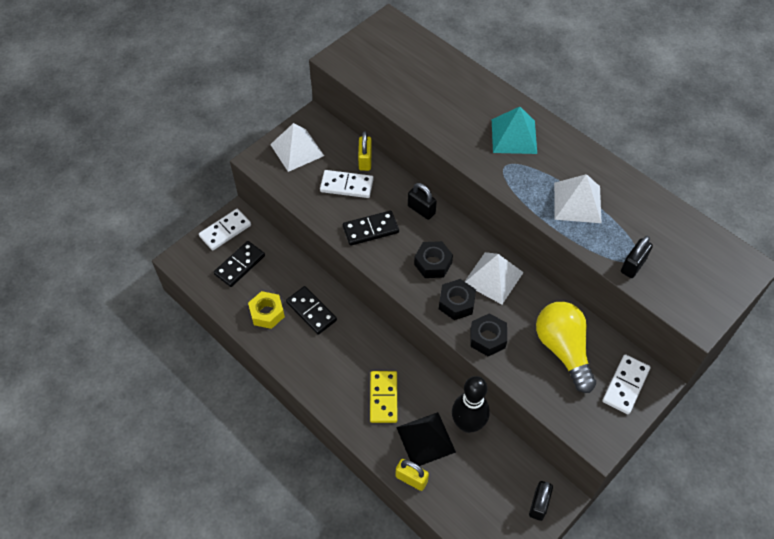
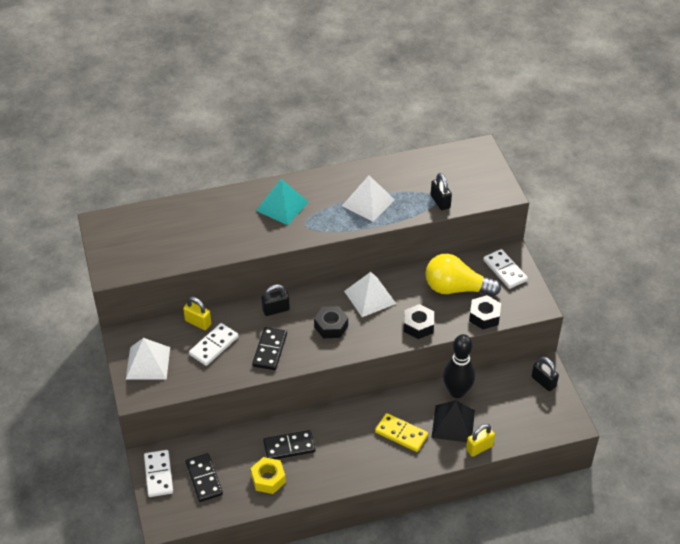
camera: 60 degrees left, 10 degrees down
(456, 303) = (376, 329): black nut -> black nut (484, 316)

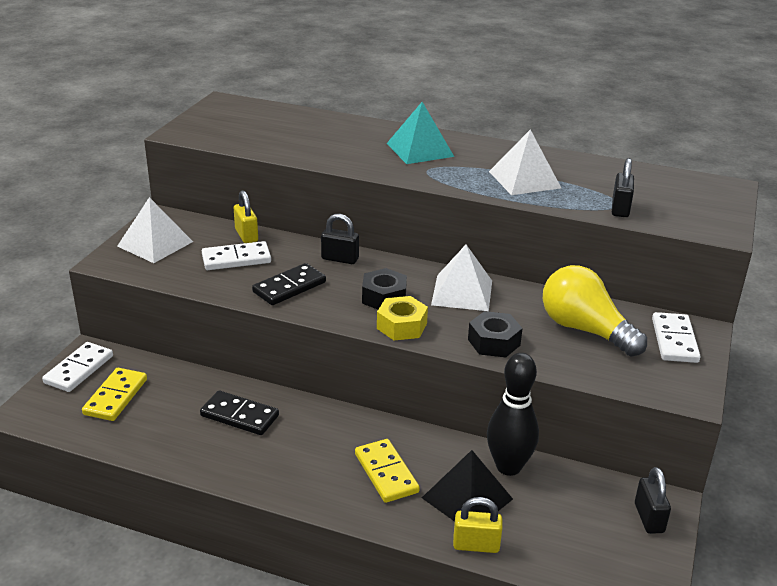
camera: 35 degrees right, 15 degrees down
(204, 479) = (116, 397): black domino -> yellow domino
(268, 479) = (179, 434): yellow nut -> yellow nut (402, 326)
(484, 316) = (596, 372): black nut -> none

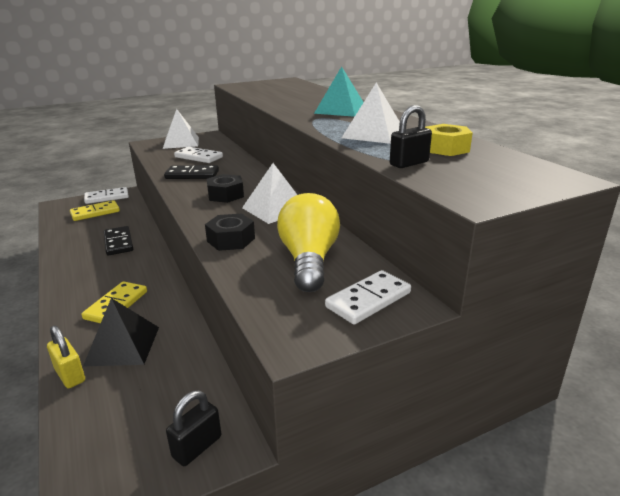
camera: 45 degrees right, 5 degrees down
(246, 235) = (226, 150): yellow padlock -> none
(340, 259) = (246, 172): black padlock -> none
(402, 326) = (201, 210): yellow nut -> yellow nut (445, 148)
(508, 467) = (181, 344): black bowling pin -> none

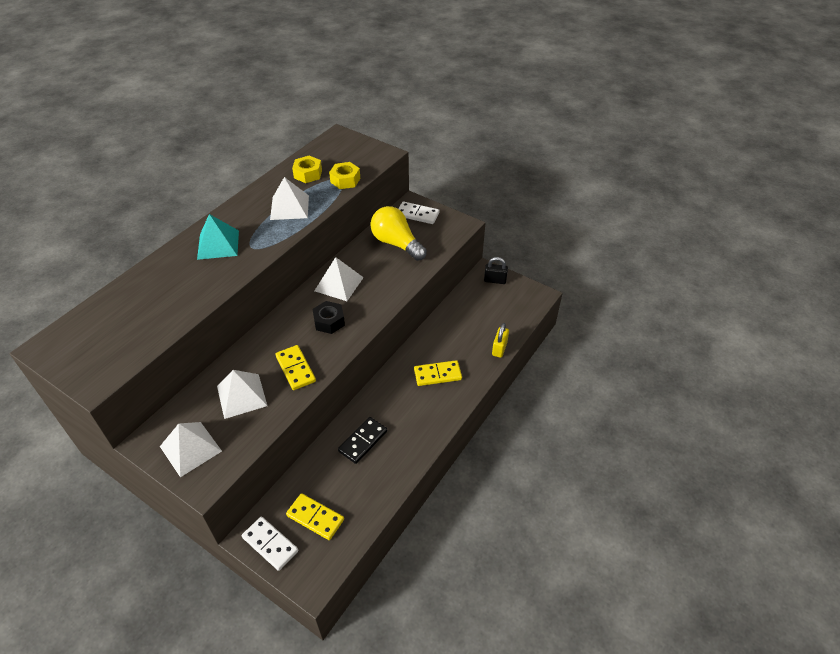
camera: 120 degrees left, 20 degrees up
(122, 346) = (466, 344): black pyramid -> none
(192, 175) = (296, 369): black domino -> yellow domino
(198, 157) = (242, 396): white domino -> white pyramid
(231, 240) = (395, 282): black nut -> none
(309, 260) = (396, 243): yellow light bulb -> yellow light bulb turned 75 degrees clockwise
(409, 163) = (345, 180): black padlock -> yellow nut

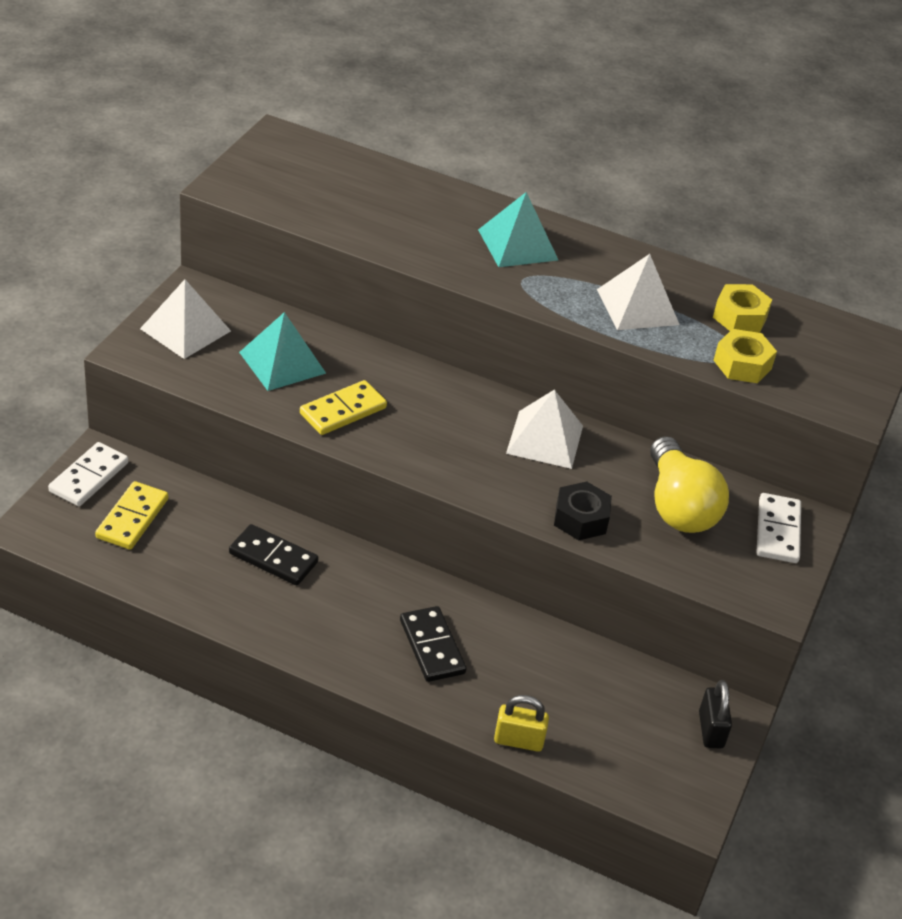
camera: 75 degrees right, 5 degrees down
(242, 396) = (282, 362): white pyramid -> turquoise pyramid
(329, 321) = (452, 437): black nut -> black nut (581, 519)
(396, 243) = (678, 506): yellow light bulb -> yellow light bulb turned 135 degrees clockwise
(437, 374) = (432, 647): yellow domino -> black domino

